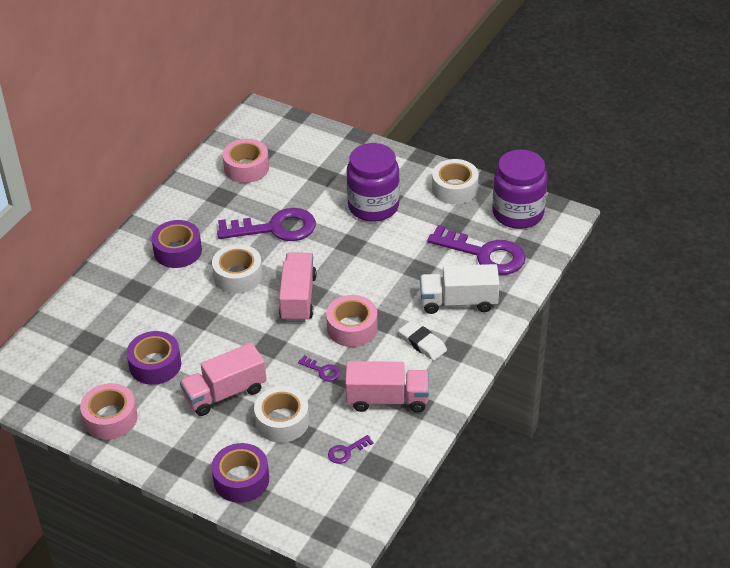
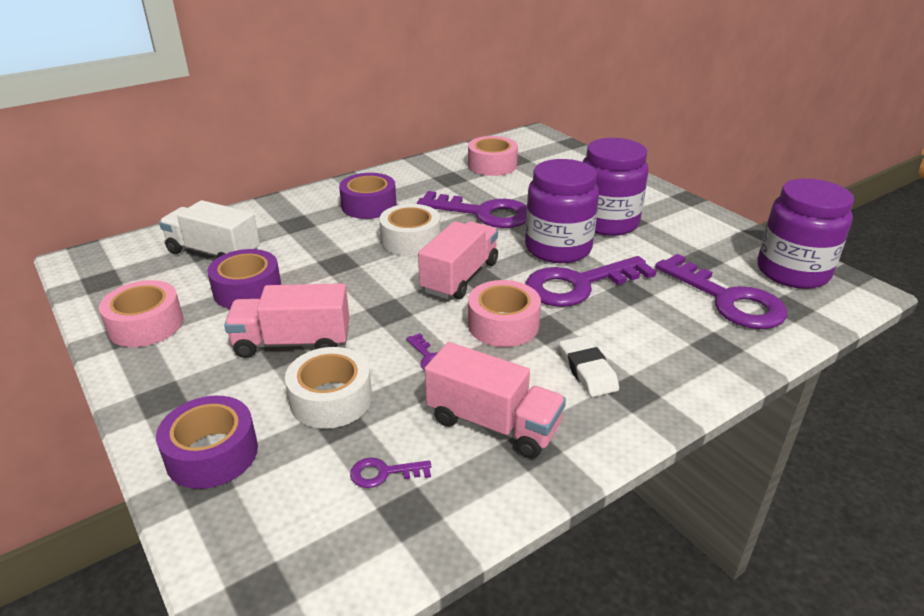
camera: 25 degrees right, 10 degrees down
(351, 246) = (558, 248): none -> purple jar
(383, 276) = (578, 285): none -> purple key
(454, 189) = (716, 231): white tape -> none
(458, 302) = (665, 339): white truck -> white truck (214, 253)

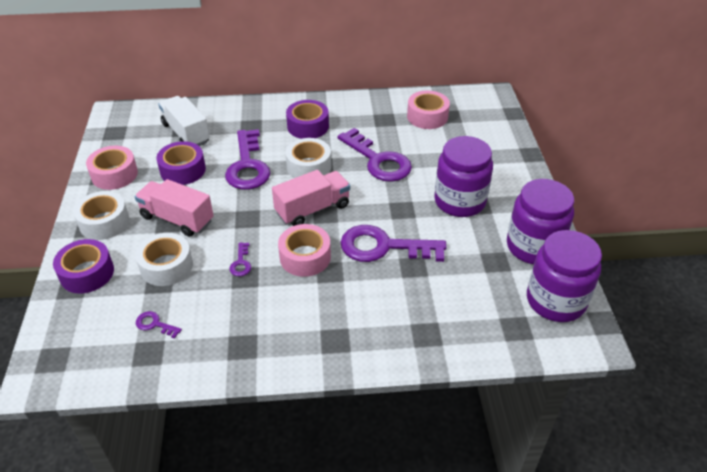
camera: 30 degrees right, 10 degrees up
(182, 383) = (104, 222): none -> white tape
(493, 424) = (235, 322): pink truck -> none
(558, 248) = (400, 211): purple jar -> purple jar (533, 247)
(587, 370) = (323, 313): white eraser -> none
(728, 300) = (476, 303): purple key -> purple key (247, 166)

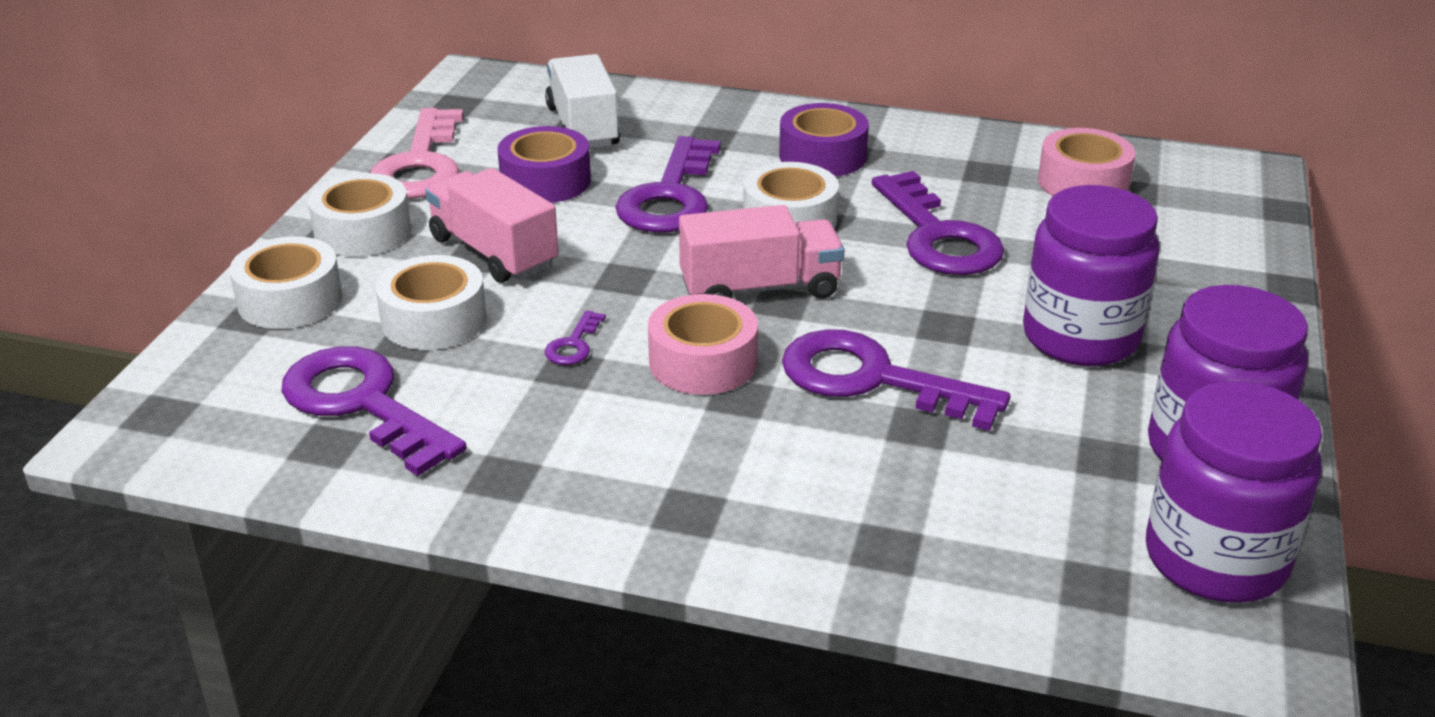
camera: 20 degrees right, 10 degrees down
(87, 273) = (290, 300): purple tape -> white tape
(114, 174) = (420, 165): pink tape -> pink key
(155, 324) = (362, 403): purple key -> purple key, size x2.36

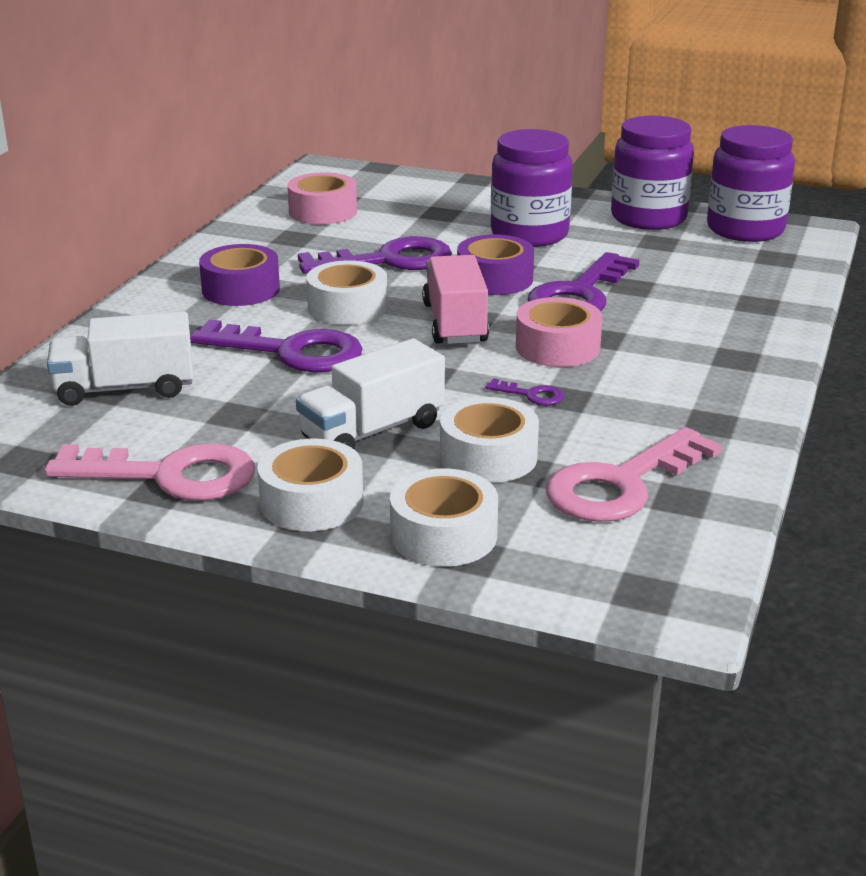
camera: 85 degrees left, 5 degrees down
(362, 403) = (621, 484): purple key -> pink key
(494, 252) = (372, 431): pink truck -> white truck
(545, 181) = (237, 407): purple tape -> purple tape (494, 279)

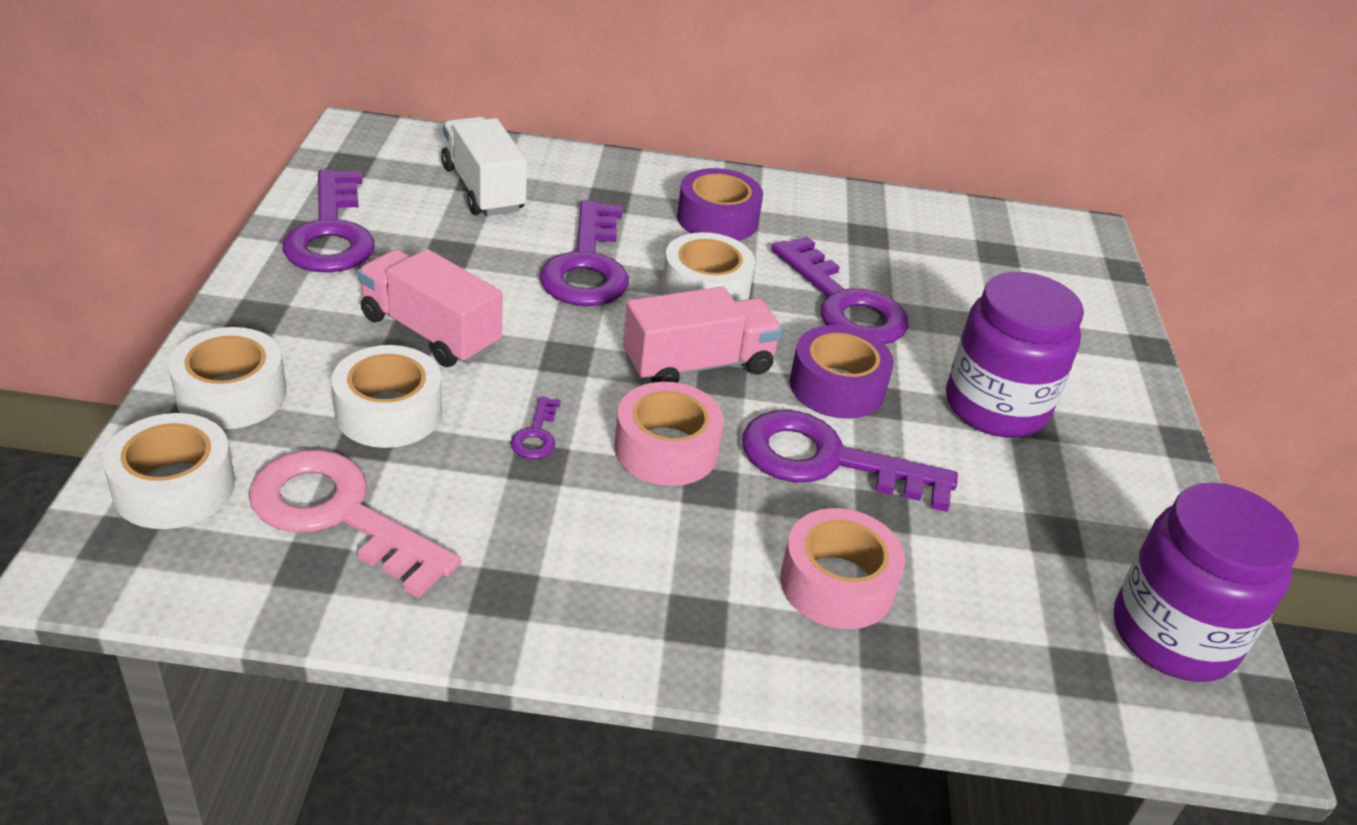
camera: 70 degrees right, 10 degrees up
(170, 475) = (331, 233): pink key -> purple key
(311, 502) = (289, 311): white tape -> white tape (174, 487)
(323, 211) = (953, 245): pink tape -> pink tape (837, 584)
(372, 431) = (430, 332): white truck -> pink truck
(648, 218) = (1138, 521): purple jar -> none

